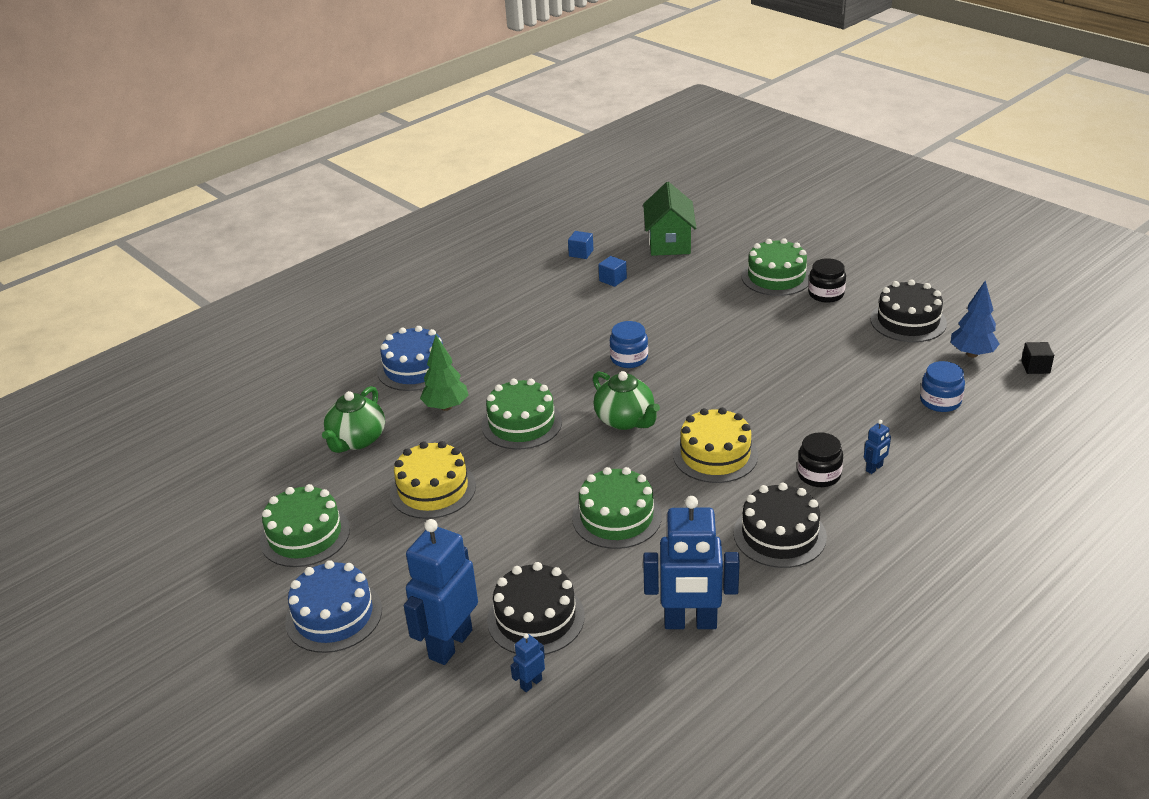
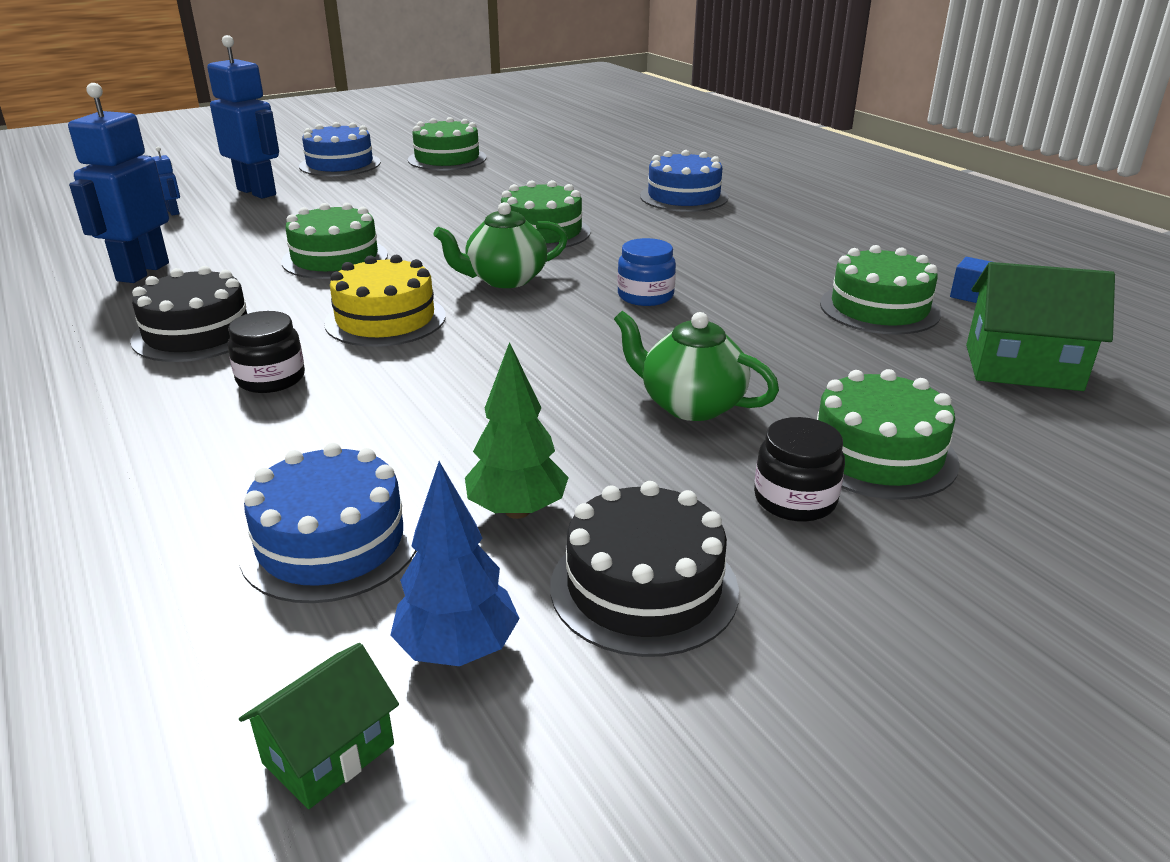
camera: 100 degrees right, 5 degrees down
(357, 440) = (568, 175): green teapot -> green teapot (690, 405)
(433, 489) = (464, 195): yellow cake -> none
(446, 407) = (599, 205): green tree -> green tree (517, 511)
(535, 618) = (243, 218): black cake -> none
(613, 279) = (879, 308): blue cube -> green cake
(874, 468) = (234, 424): blue robot -> none
(940, 401) = (331, 542): blue jar -> blue cake
(1035, 367) = (328, 753): black cube -> green house

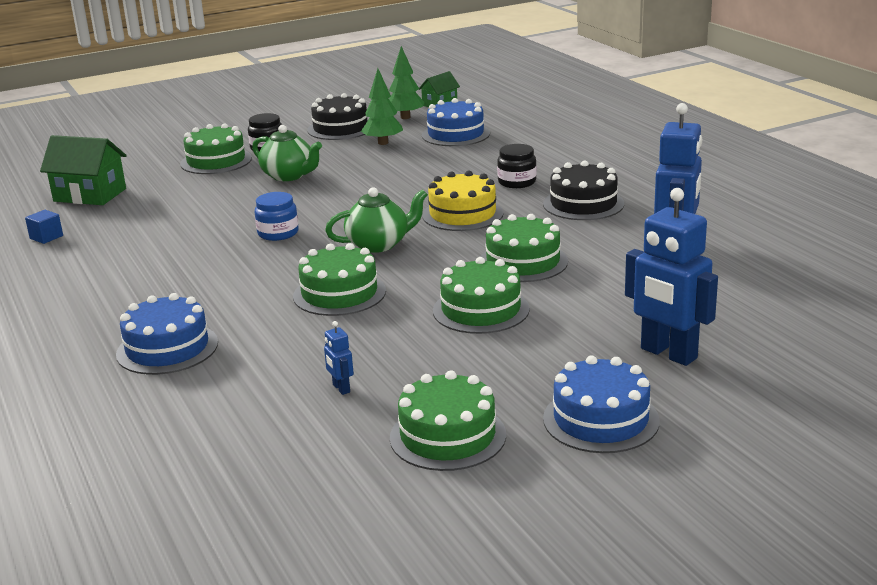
camera: 175 degrees left, 5 degrees down
(173, 212) = (731, 318): blue robot -> blue robot (341, 388)
(457, 649) = (405, 117): blue tree -> green tree
(879, 308) = (123, 227): green cake -> green cake (481, 310)

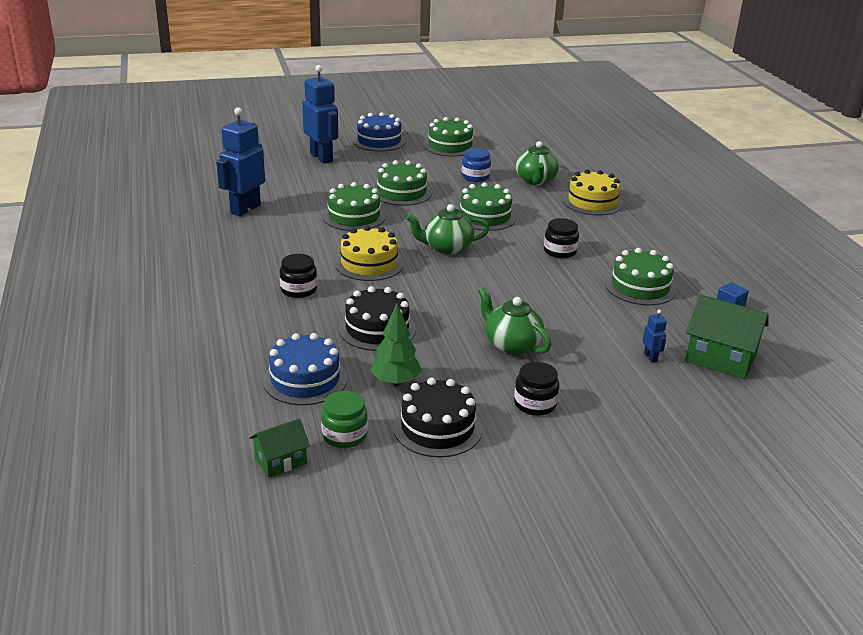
camera: 170 degrees left, 5 degrees up
(167, 348) = (592, 202): blue cake -> yellow cake
(216, 161) = (595, 390): green cake -> green cake (640, 287)
(232, 264) = (560, 251): none -> black jar
(262, 375) = (535, 181): none -> green teapot
(278, 233) = (524, 273): blue jar -> blue jar (475, 177)
(341, 388) = (494, 169): blue robot -> blue robot (650, 357)
(405, 117) = (344, 435): green tree -> green jar
(583, 204) = (267, 255): black cake -> black cake (377, 329)

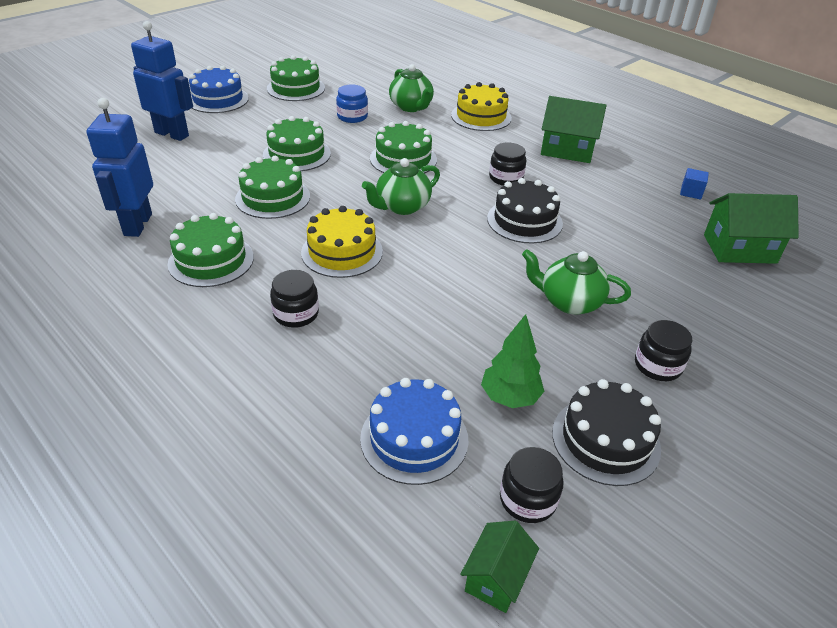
camera: 30 degrees left, 10 degrees up
(344, 435) = (528, 499): green jar -> black jar
(377, 329) = (427, 334): black cake -> black cake (524, 221)
(640, 287) = (606, 195): green cake -> green cake (211, 260)
(645, 246) = (567, 150): none -> green house
(650, 357) = (690, 269): blue robot -> none

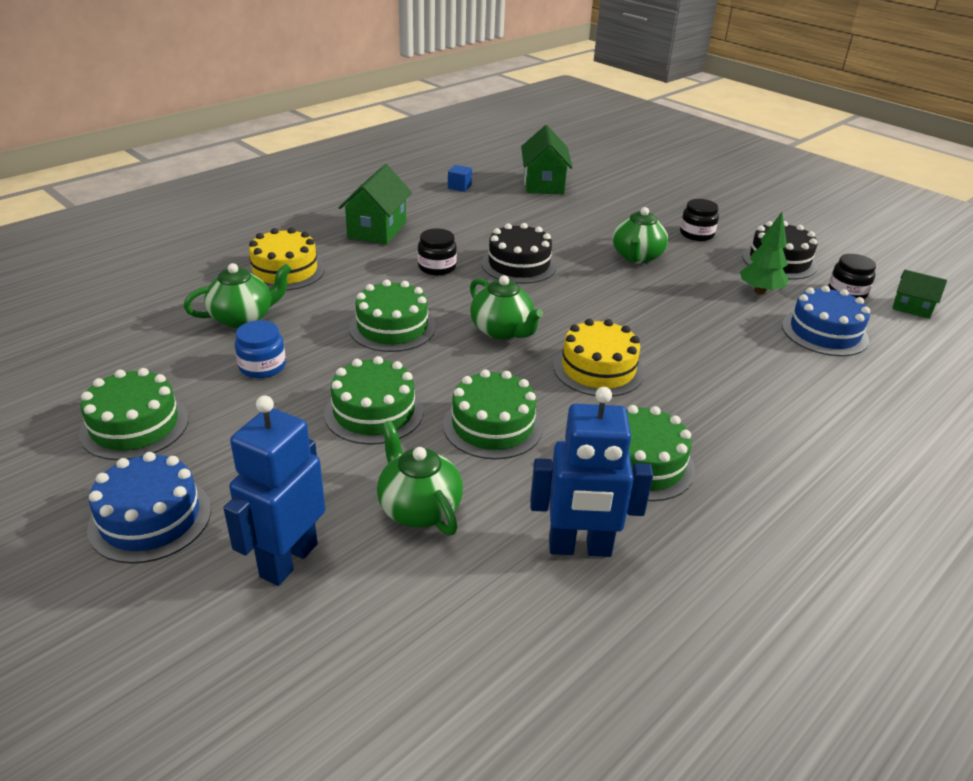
camera: 90 degrees left, 5 degrees down
(197, 170) = (419, 508): none -> green teapot
(296, 314) = (710, 394): black jar -> none

